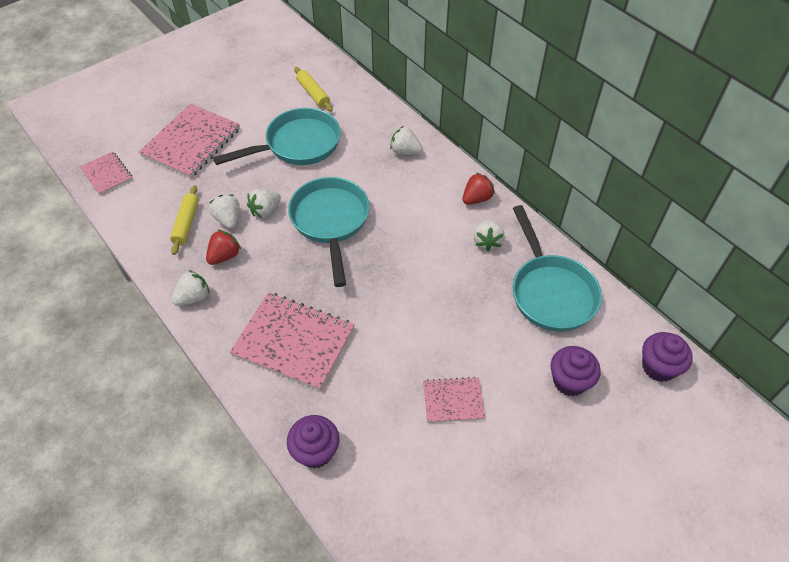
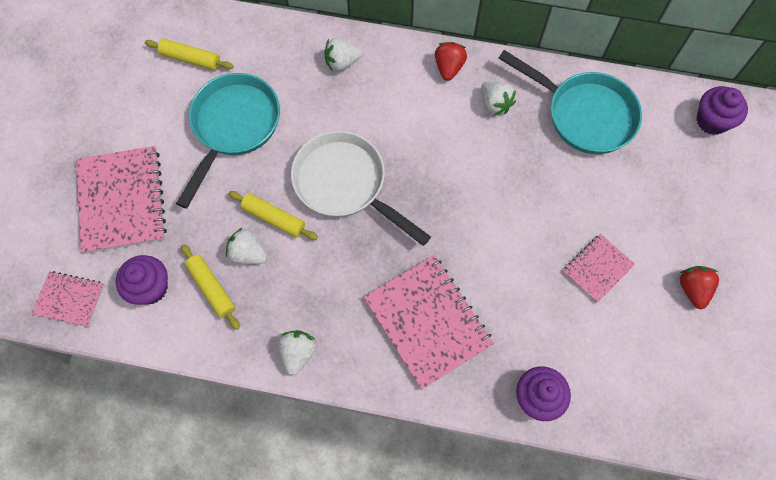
camera: 40 degrees left, 15 degrees up
(224, 256) = (283, 292): red strawberry -> red strawberry (692, 289)
(265, 211) = (274, 218): white strawberry -> yellow rolling pin
(294, 342) = (427, 322): pink notebook -> pink notebook turned 75 degrees clockwise
(330, 222) = (345, 185): turquoise pan -> white pan
(569, 381) = (663, 183): purple cupcake -> purple cupcake (150, 288)

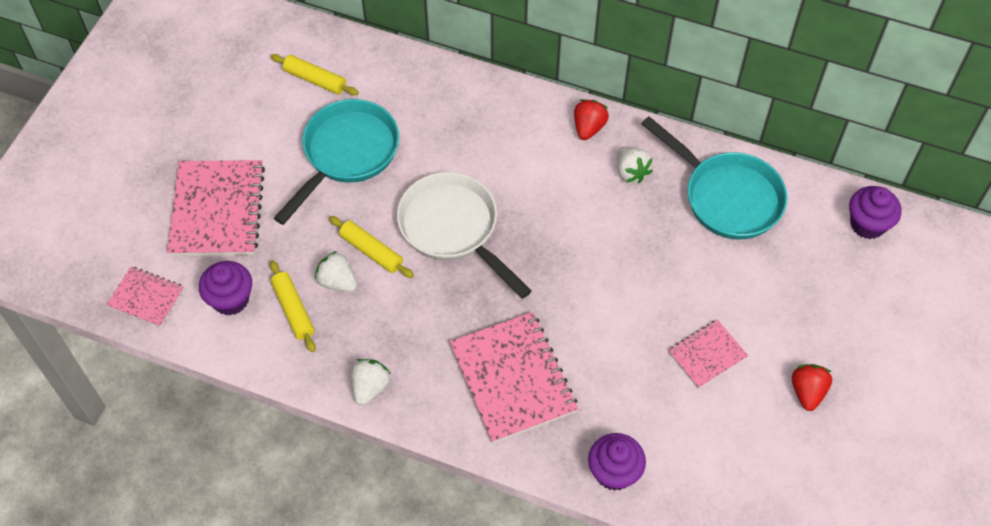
camera: 10 degrees right, 10 degrees down
(342, 62) = (474, 106): white strawberry -> none

